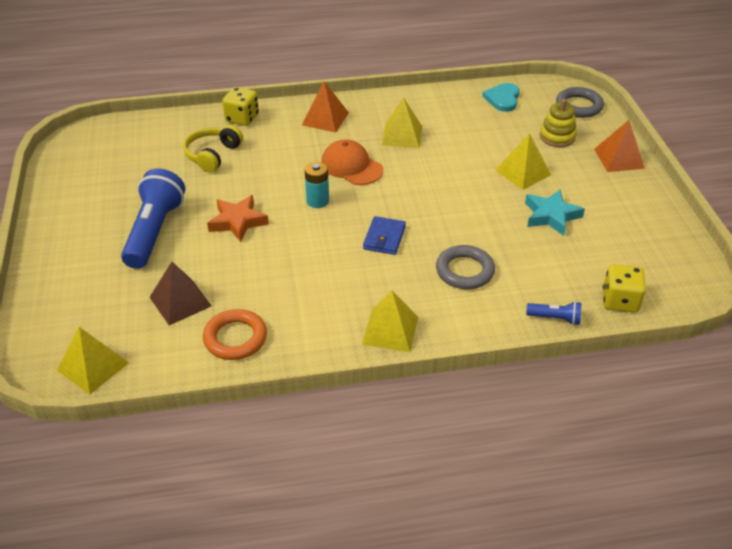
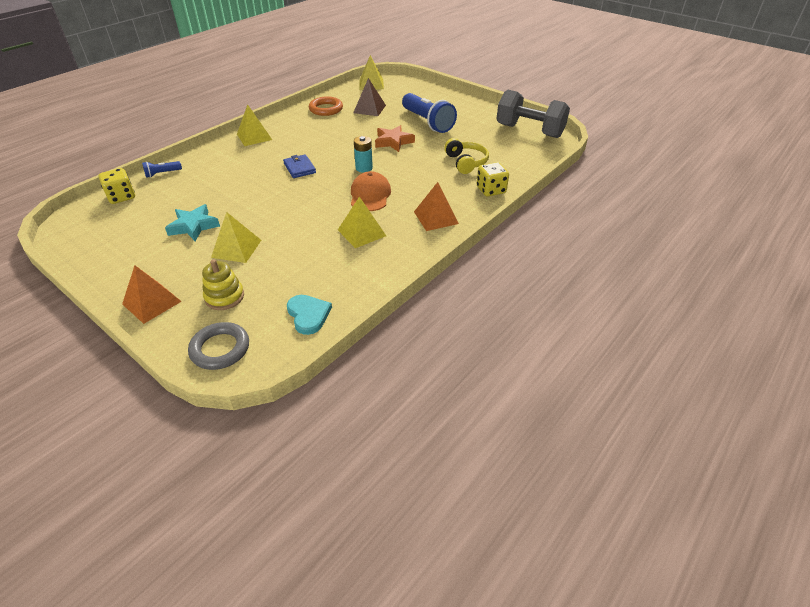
camera: 140 degrees right, 0 degrees up
(83, 158) = (529, 131): none -> grey dumbbell
(351, 166) = (370, 195): orange cap -> orange cap turned 90 degrees counterclockwise
(464, 271) = (234, 173): grey ring -> none

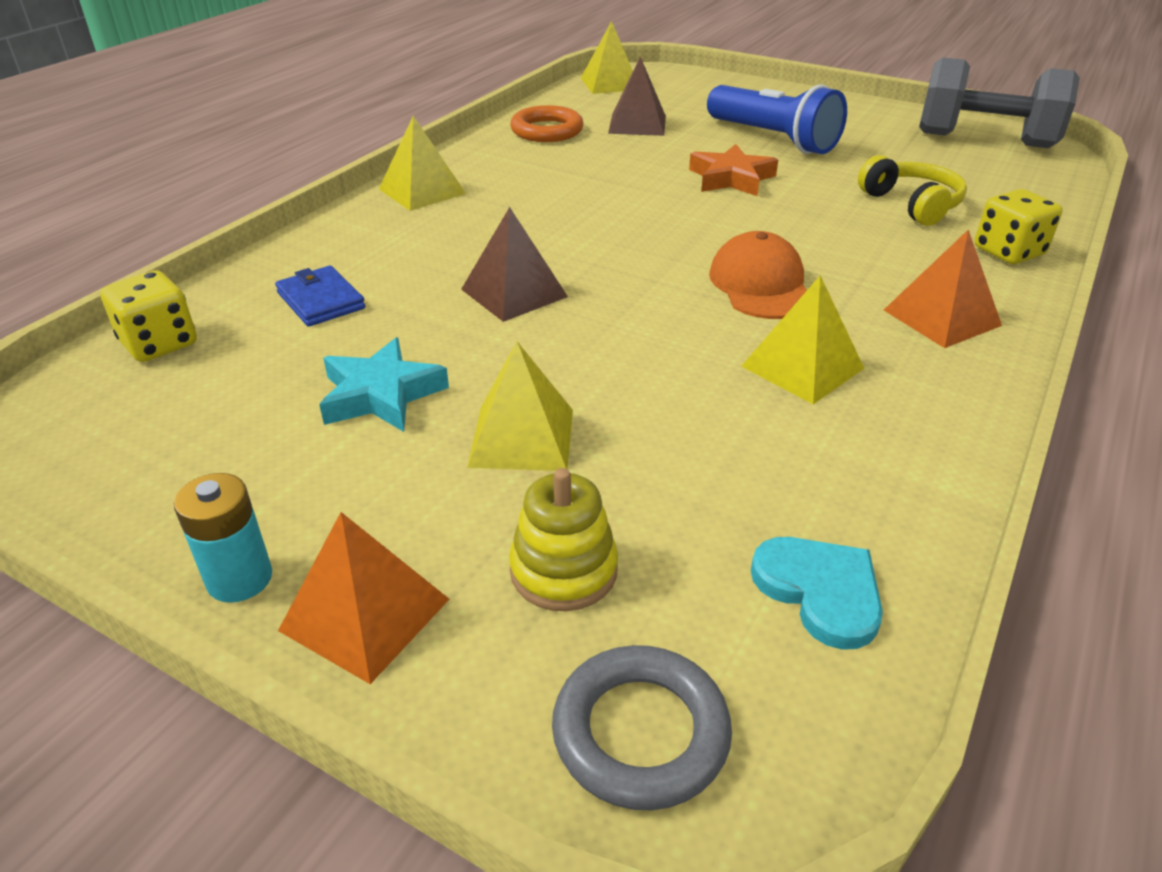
camera: 10 degrees left, 5 degrees down
(162, 173) = (242, 282): blue flashlight -> none
(266, 188) = (514, 293): none -> brown pyramid
(299, 168) = (564, 244): blue wallet -> blue wallet (321, 301)
(364, 168) = (706, 232): turquoise battery -> turquoise battery (239, 579)

